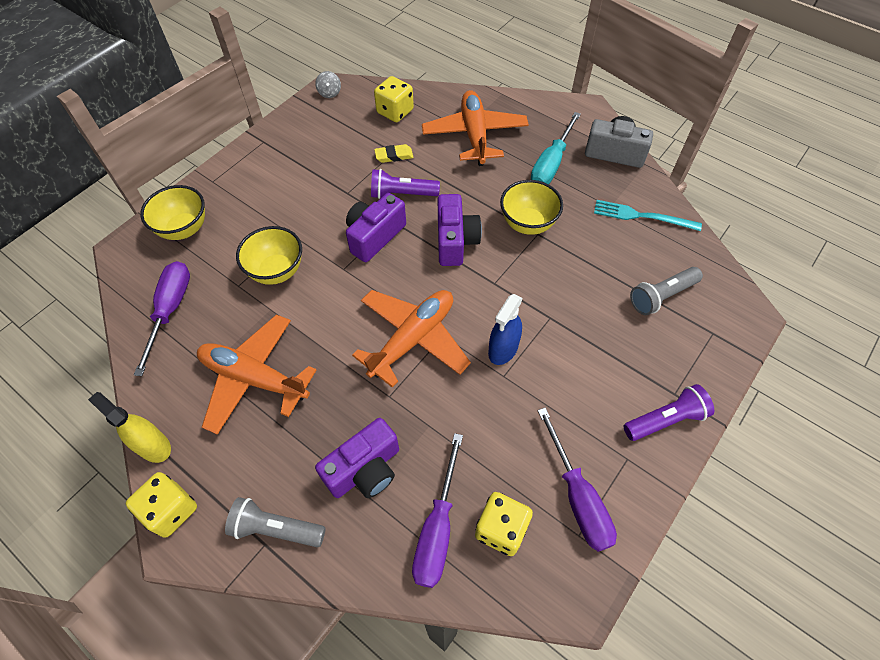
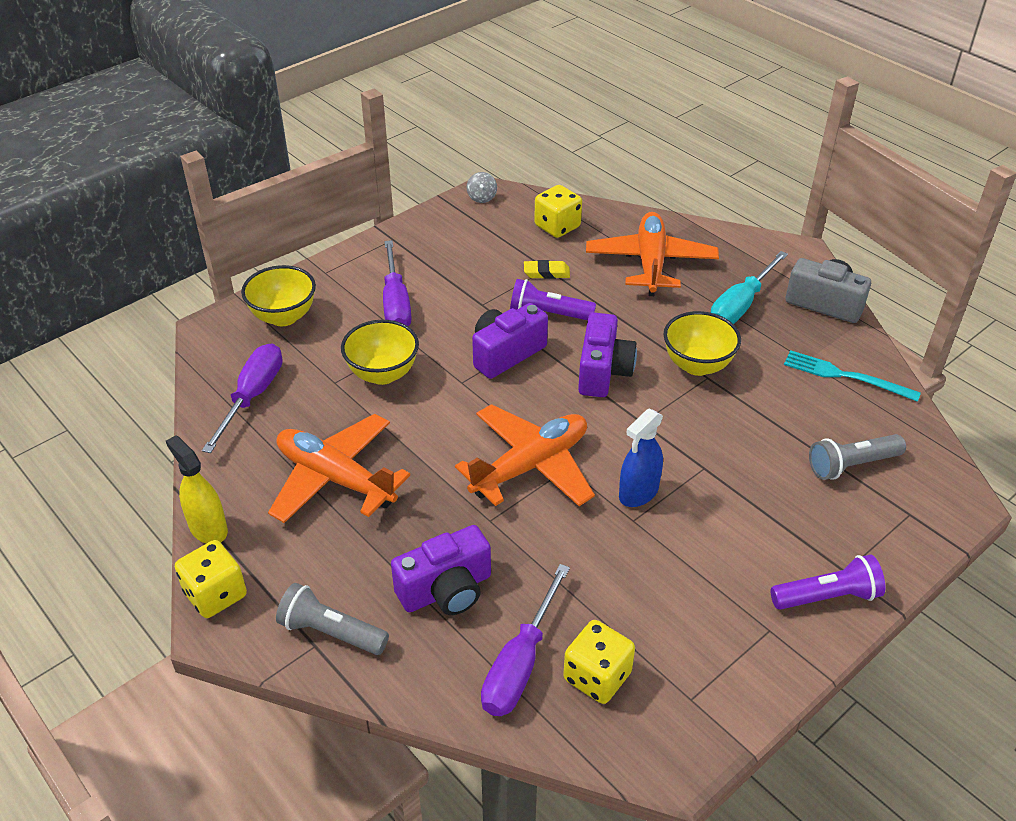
camera: 10 degrees right, 15 degrees down
(577, 496) = (698, 659): purple screwdriver -> purple screwdriver (396, 303)

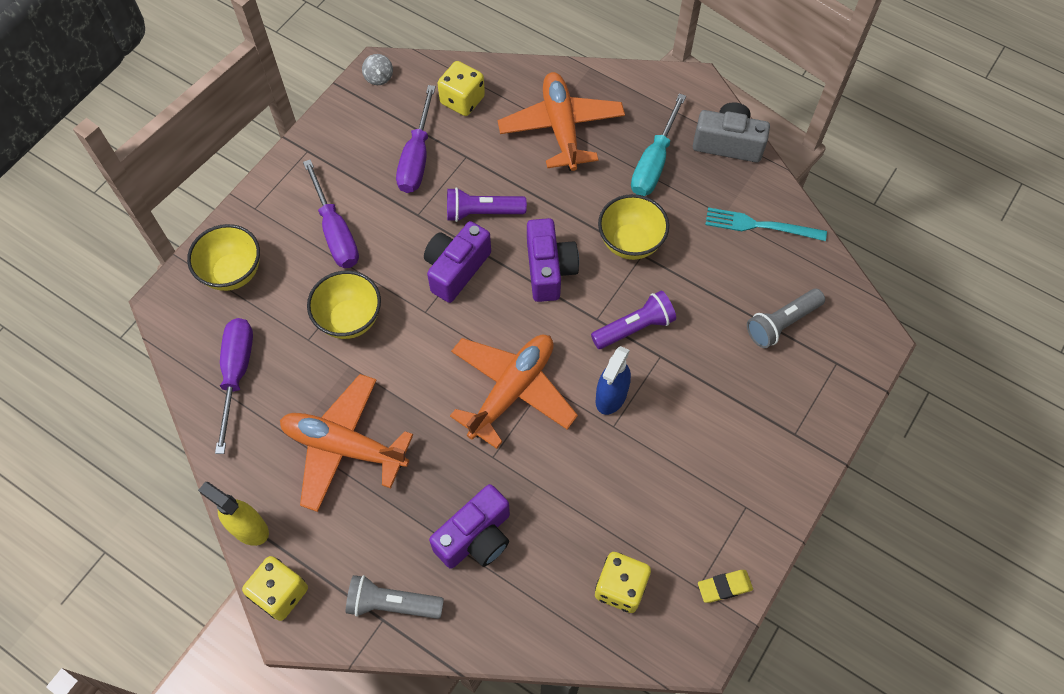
camera: 15 degrees left, 20 degrees up
(520, 663) = (556, 591): purple screwdriver -> purple screwdriver (417, 157)
(546, 273) = (467, 162): yellow eraser -> yellow eraser (724, 587)
(827, 596) = (785, 463): purple flashlight -> purple flashlight (634, 327)

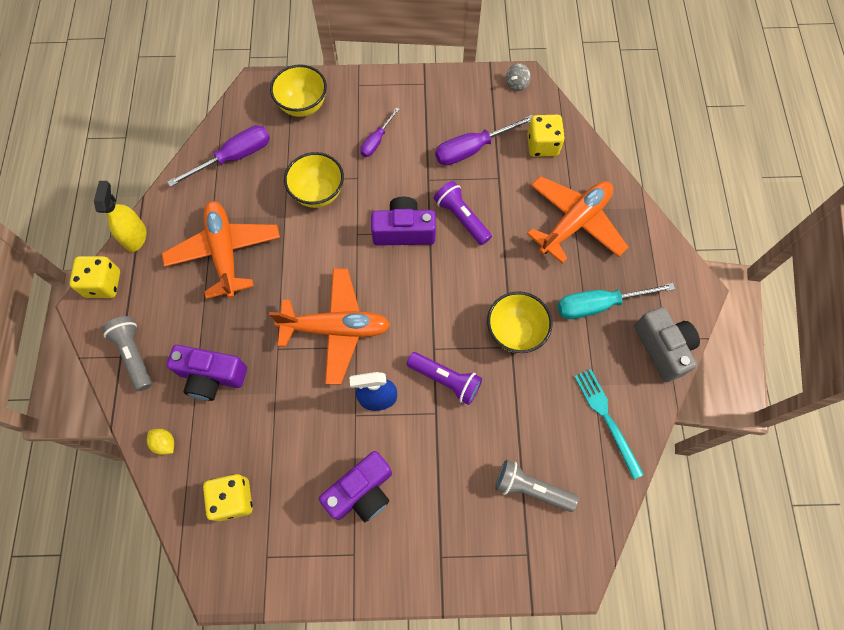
camera: 55 degrees right, 5 degrees up
(335, 231) = (377, 141): purple screwdriver -> purple screwdriver, size x0.60
(515, 624) = (165, 443): none -> yellow lemon
(549, 270) = (449, 291): purple camera -> purple camera (362, 492)
(724, 587) = (278, 577): yellow eraser -> none

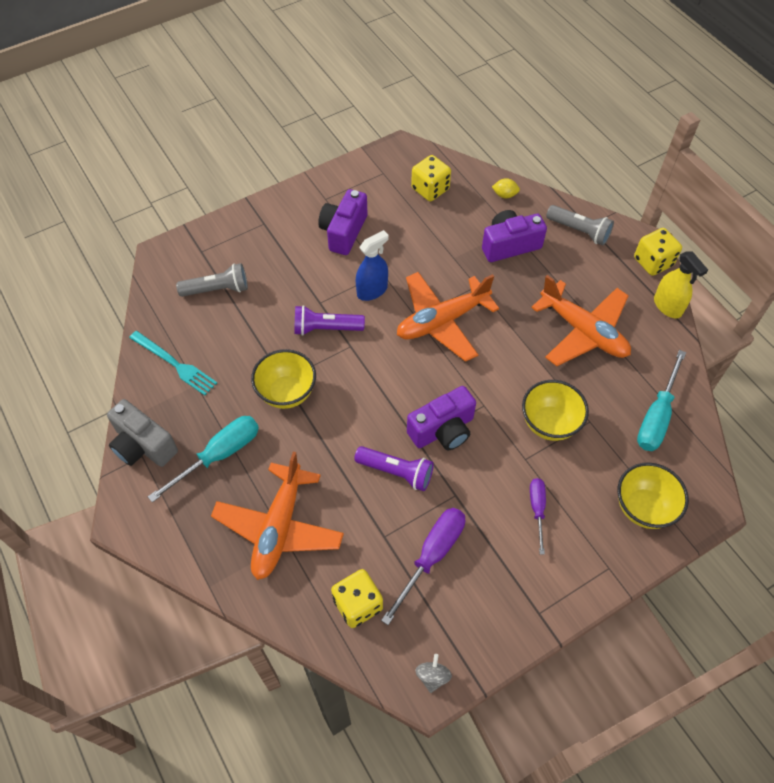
camera: 150 degrees right, 10 degrees down
(234, 157) = (657, 416): purple screwdriver -> turquoise screwdriver

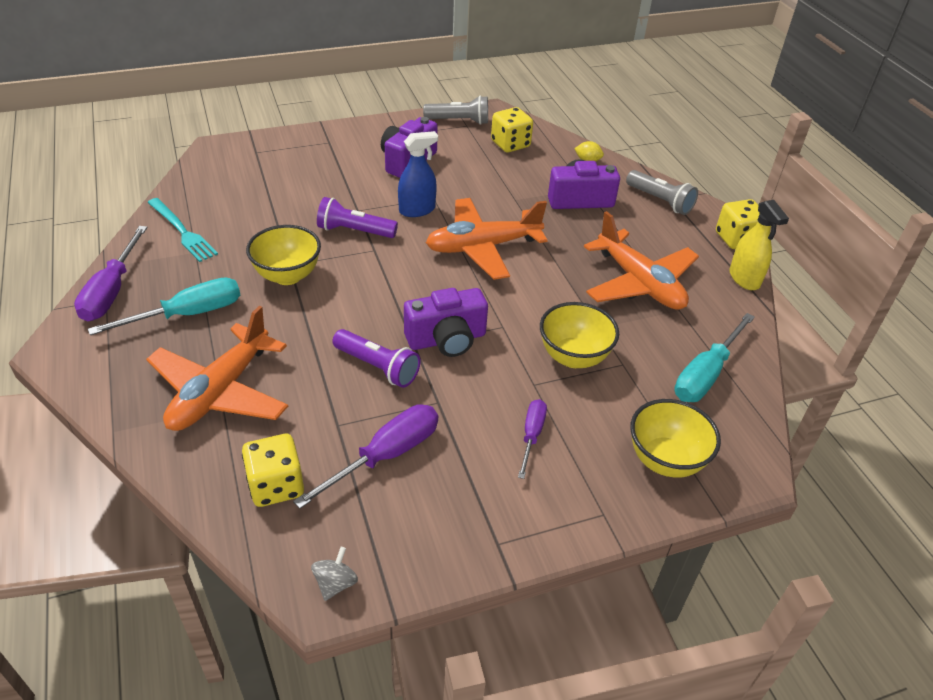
camera: 10 degrees right, 15 degrees down
(143, 445) = (112, 291): grey camera -> purple screwdriver
(217, 289) = (257, 182): grey flashlight -> grey flashlight (459, 121)

